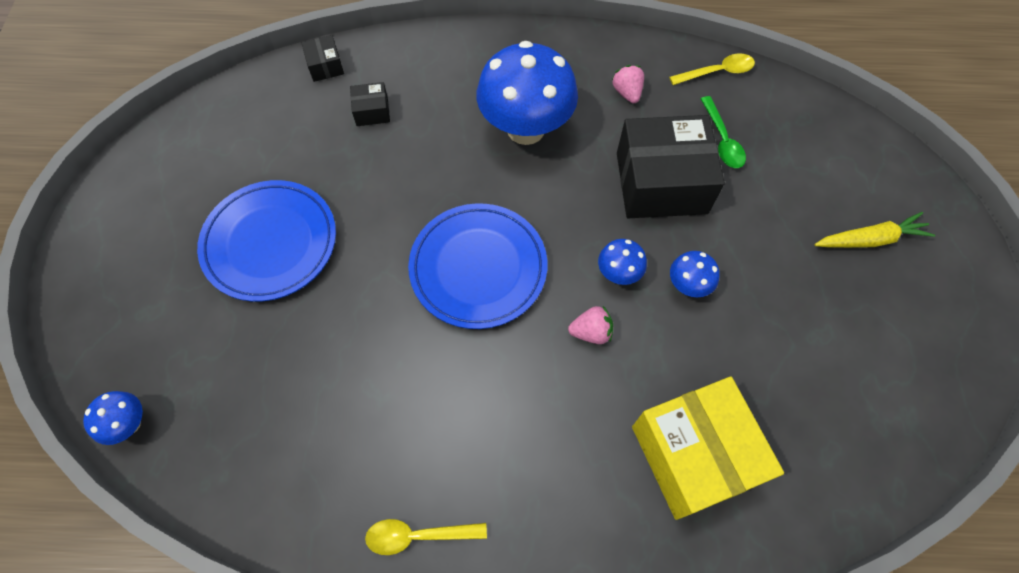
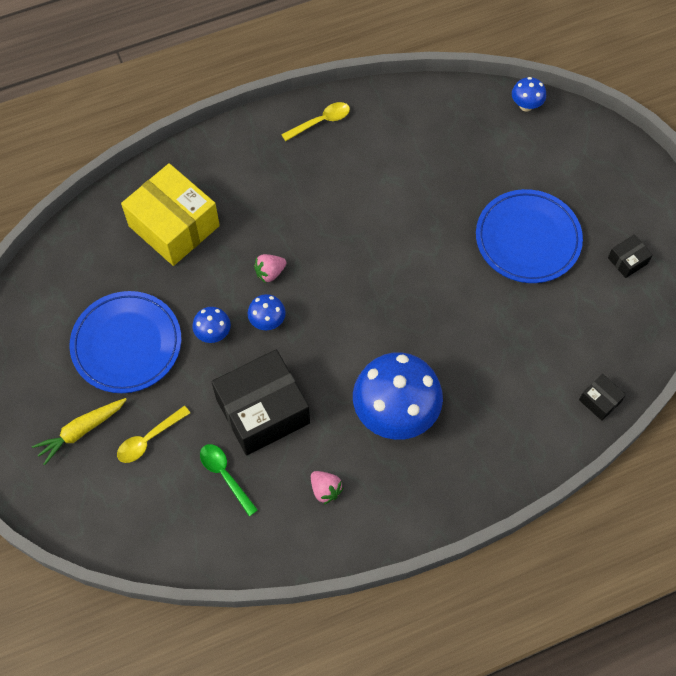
camera: 155 degrees right, 0 degrees up
(372, 111) = (530, 374): black box -> black box (627, 260)
(478, 268) = (370, 283): blue plate -> blue plate (127, 344)
(717, 72) = (252, 551): yellow spoon -> yellow spoon (149, 439)

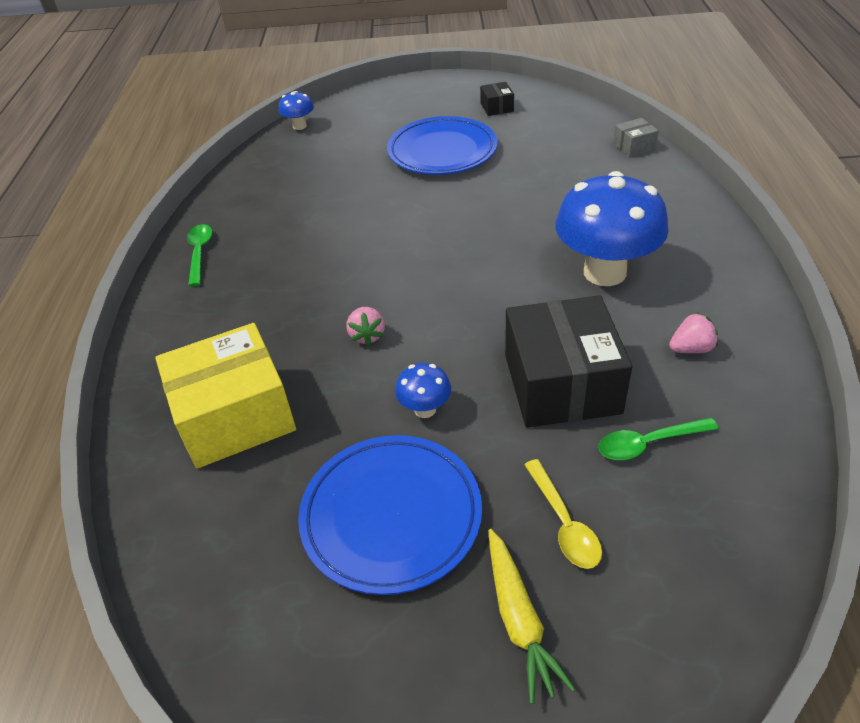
camera: 65 degrees left, 20 degrees down
(267, 321) = (434, 352): blue mushroom -> none
(321, 122) = (200, 253): yellow spoon -> green spoon
(600, 401) = (634, 146): black box -> grey box

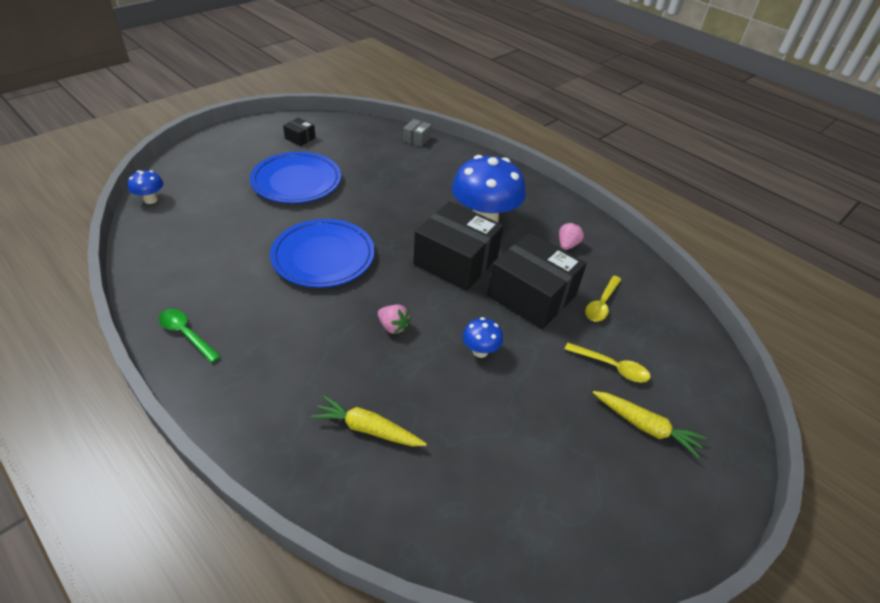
camera: 50 degrees left, 0 degrees up
(235, 416) = (368, 429): yellow box -> yellow carrot
(391, 516) = (533, 421): blue plate -> blue plate (323, 257)
(515, 301) = (456, 261): none -> black box
(648, 443) = (601, 304): green spoon -> yellow spoon

